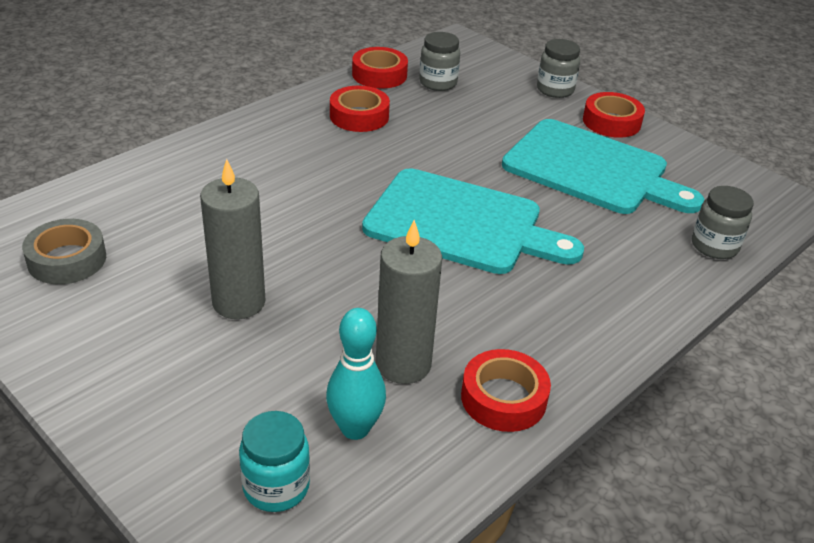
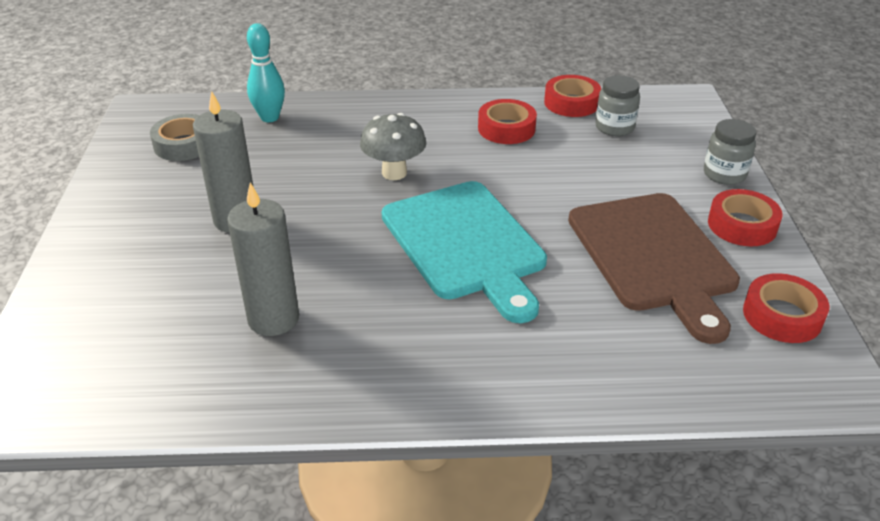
camera: 45 degrees right, 0 degrees up
(276, 487) = (93, 345): turquoise jar -> none
(321, 193) = (394, 173): none -> grey mushroom
(355, 428) = (184, 340): turquoise bowling pin -> turquoise bowling pin (270, 117)
(503, 398) = (304, 385): red tape -> red tape (782, 316)
(592, 169) = (654, 256): turquoise cutting board -> brown cutting board
(714, 246) = (678, 381): grey jar -> none

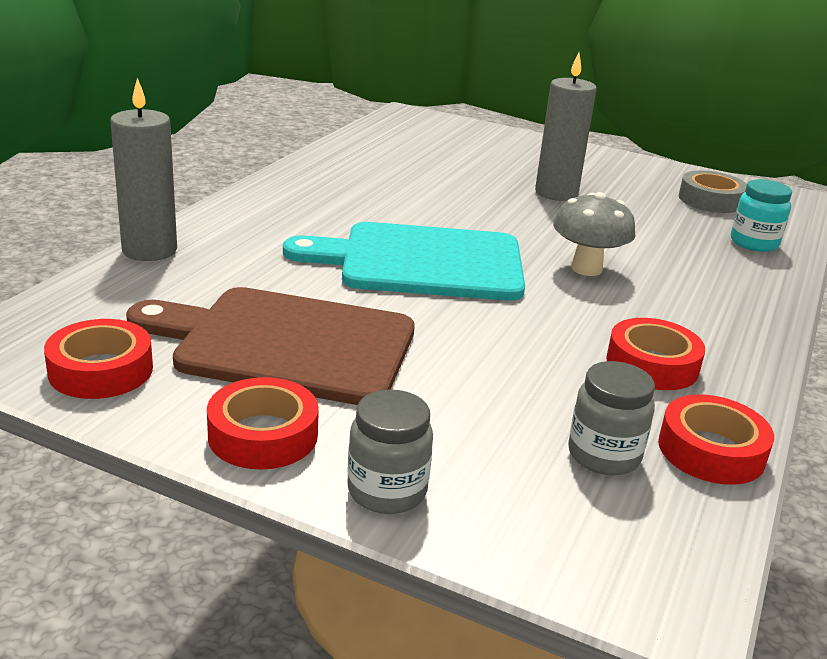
camera: 115 degrees right, 10 degrees down
(270, 117) = (754, 243): turquoise bowling pin -> turquoise jar
(273, 319) = (407, 178): grey candle -> grey candle (149, 250)

